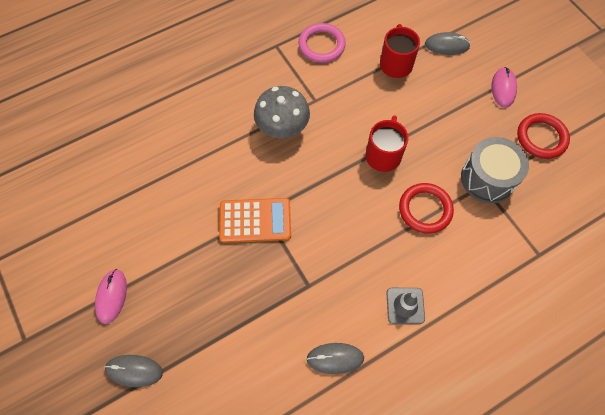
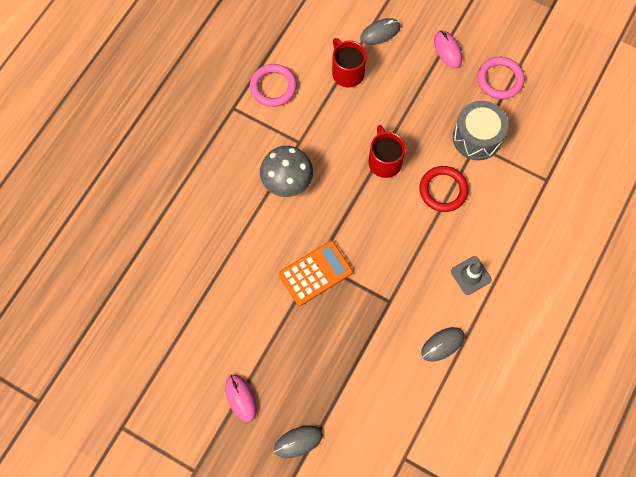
camera: 30 degrees left, 5 degrees up
(541, 138) = (499, 79): red ring -> pink ring

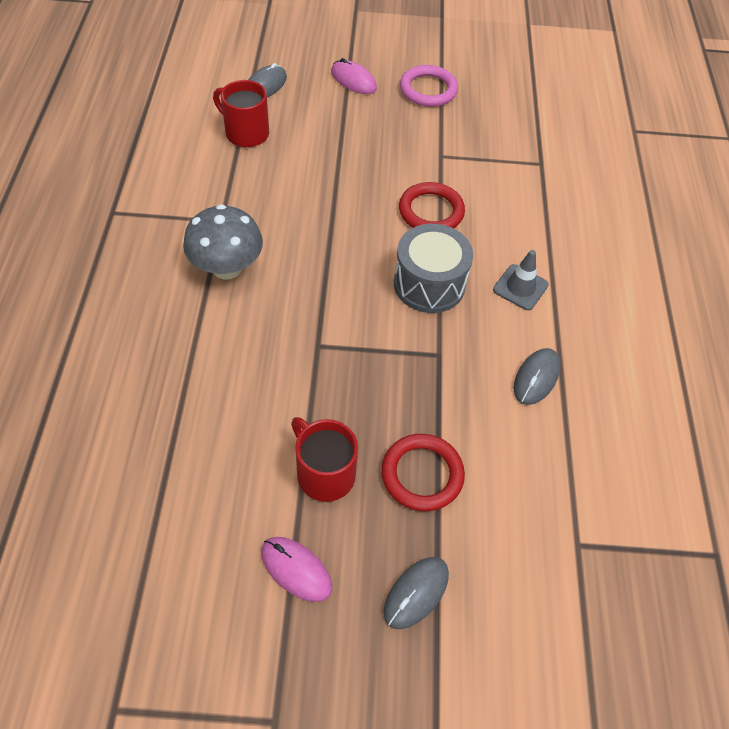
camera: 30 degrees left, 15 degrees down
(273, 87) = (157, 174): pink ring -> none
(315, 273) = (321, 359): orange calculator -> none
(337, 375) = (422, 474): none -> red ring
(384, 161) = (342, 205): red mug -> red mug (324, 473)
(477, 138) = (437, 149): grey drum -> grey drum (429, 284)

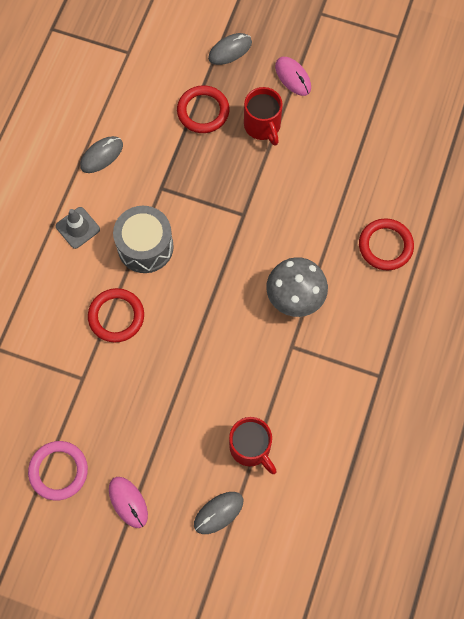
camera: 160 degrees left, 15 degrees up
(114, 347) = (385, 246): none -> red ring

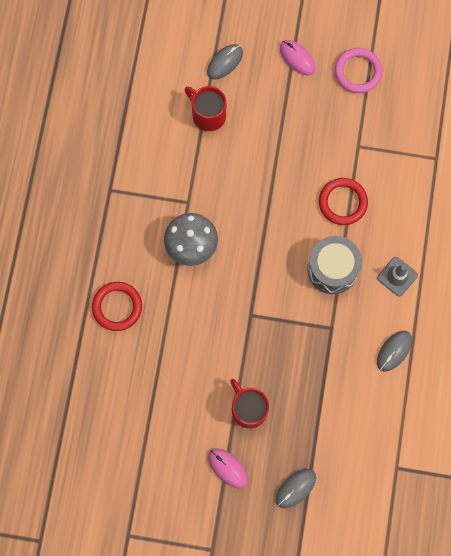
camera: 170 degrees right, 5 degrees up
(203, 111) = (308, 414): red ring -> none

